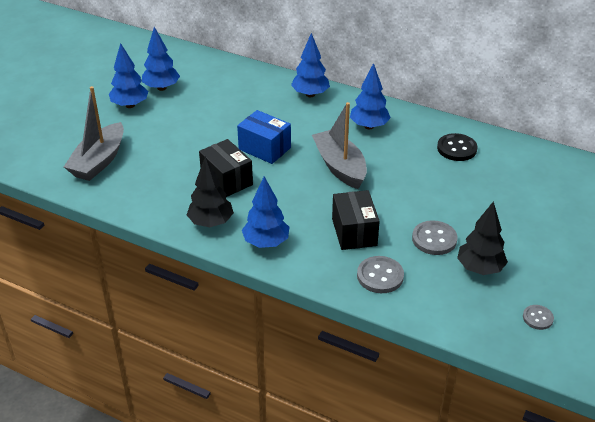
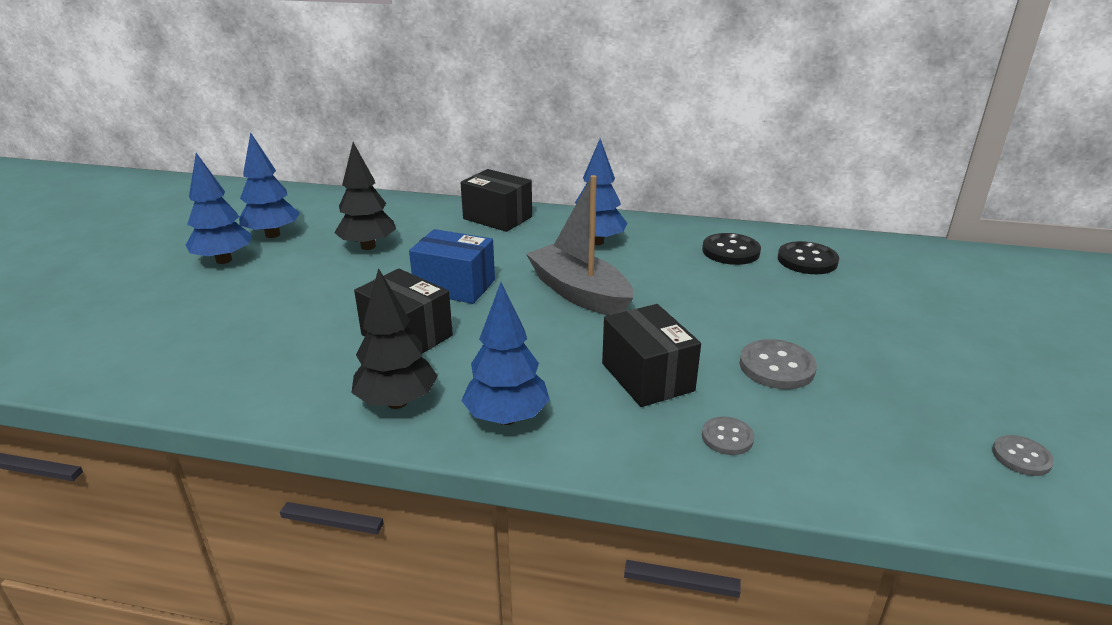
camera: 15 degrees left, 10 degrees down
(99, 161) = (174, 340): grey boat -> none
(310, 94) = (497, 218): blue tree -> black box
(380, 276) = (727, 437): grey button -> grey button, size x0.61
(479, 268) = (874, 397): black tree -> black tree (368, 246)
(505, 165) = (807, 260): none -> black button

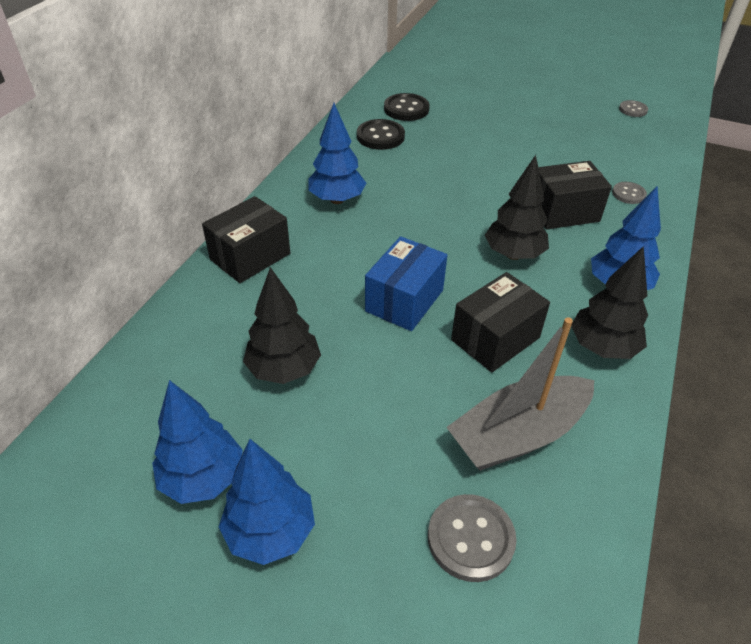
camera: 80 degrees left, 15 degrees up
(544, 342) = (513, 254): none -> black tree
(579, 293) = (435, 224): grey boat -> grey boat (518, 434)
(776, 367) = (550, 158): grey button -> grey button (470, 538)

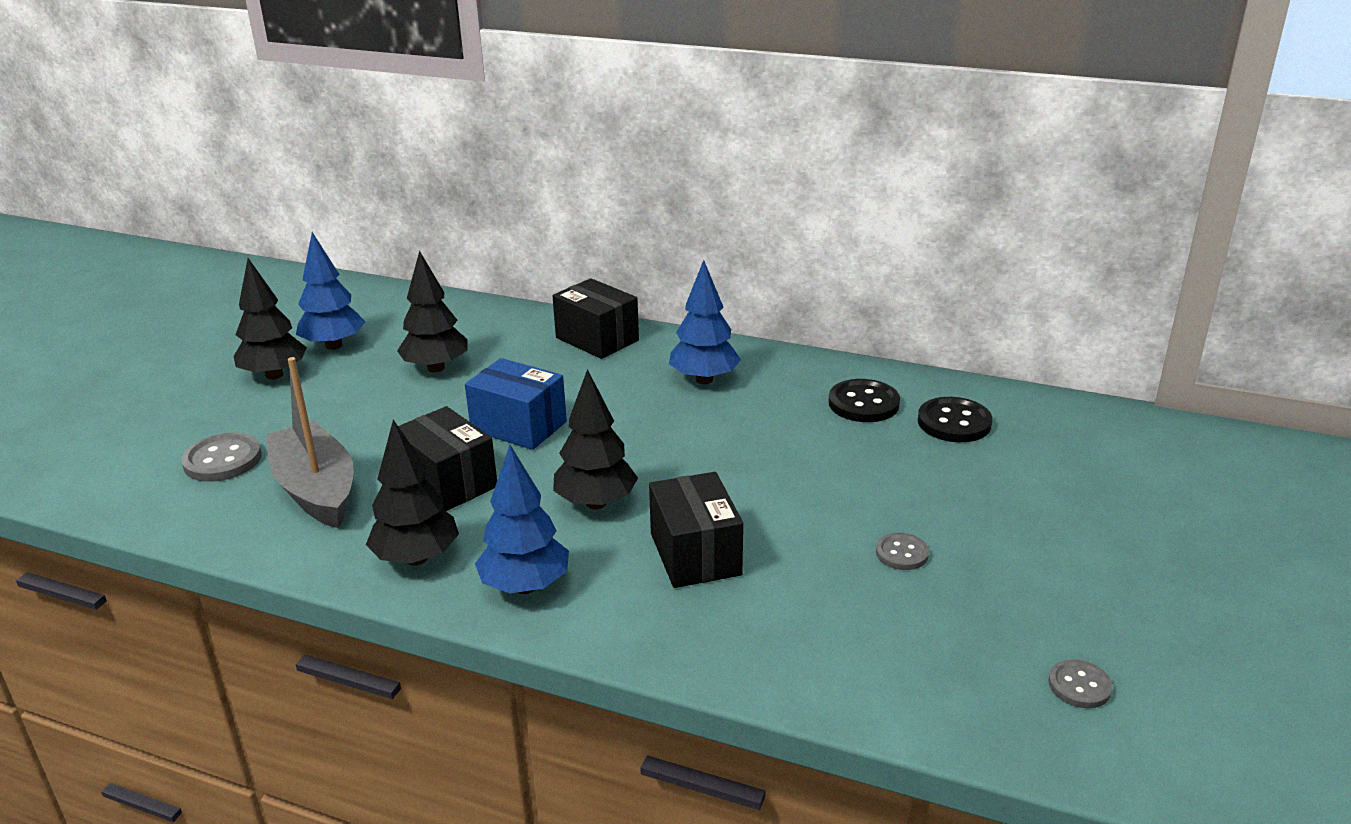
camera: 90 degrees right, 15 degrees down
(270, 532) = (274, 375): blue tree -> black tree
(628, 194) = (754, 631): grey button -> grey button (902, 553)

